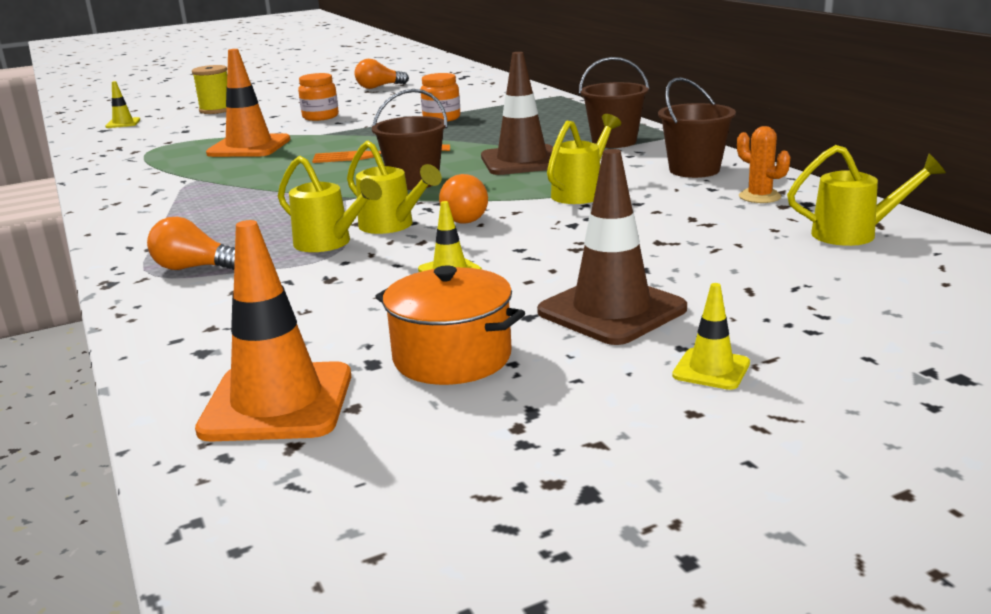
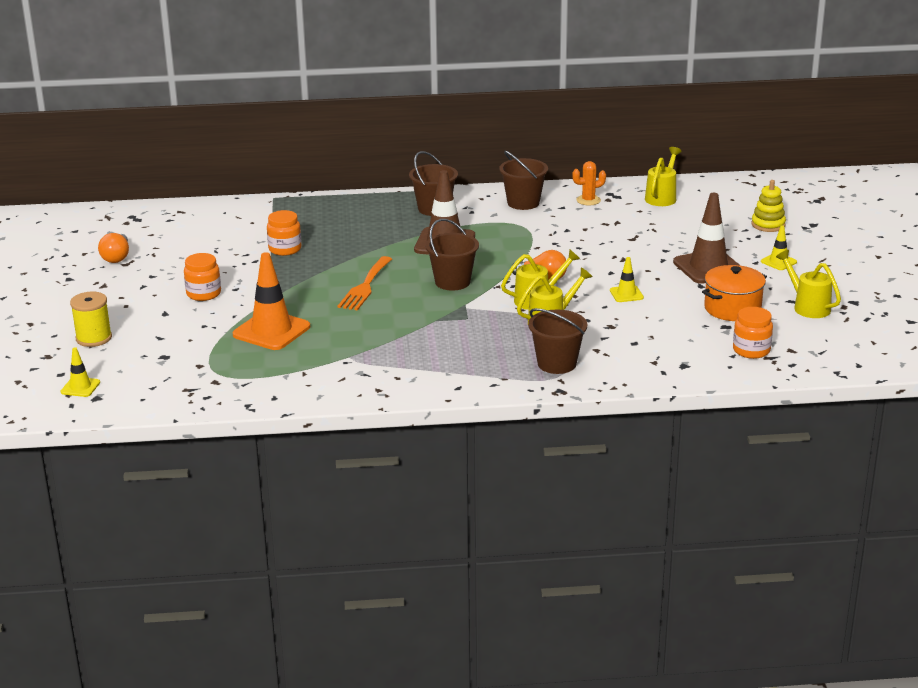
camera: 70 degrees left, 5 degrees up
(194, 268) = (557, 364): orange light bulb -> brown bucket
(277, 403) = (751, 350): orange traffic cone -> orange jar
(581, 193) = (532, 239): yellow watering can -> yellow watering can (807, 306)
(879, 332) = (768, 225): none -> yellow stacking toy

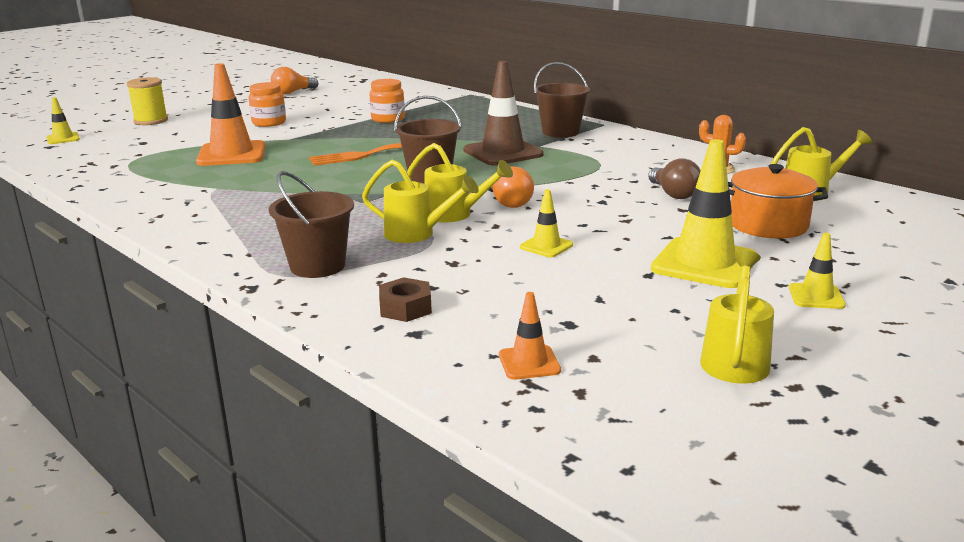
camera: 50 degrees right, 5 degrees down
(523, 203) = (648, 151): brown bucket -> none
(606, 230) = (673, 194): none -> brown light bulb
(651, 358) = (405, 308): none -> brown nut
(708, 267) = (704, 263): brown traffic cone -> yellow traffic cone
(732, 308) = (626, 311): orange pot -> orange pot (768, 225)
(751, 350) = (529, 363): orange jar -> orange traffic cone
(768, 225) = (895, 258): yellow stacking toy -> none

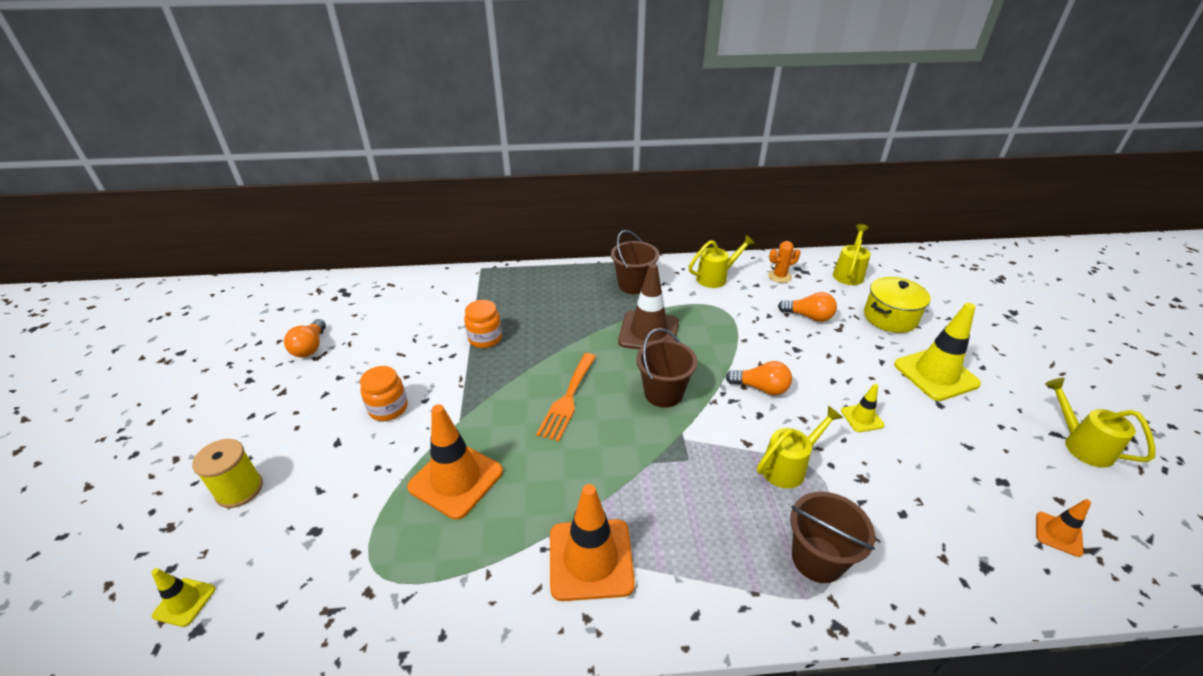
camera: 50 degrees left, 15 degrees up
(212, 203) = (591, 559): none -> orange traffic cone
(405, 308) = (936, 549): brown nut -> none
(455, 215) = (763, 426): yellow watering can -> yellow watering can (716, 277)
(673, 194) = (809, 316): brown light bulb -> orange light bulb
(768, 225) = (890, 317): orange pot -> yellow pot
(816, 296) = (1007, 367): yellow traffic cone -> none

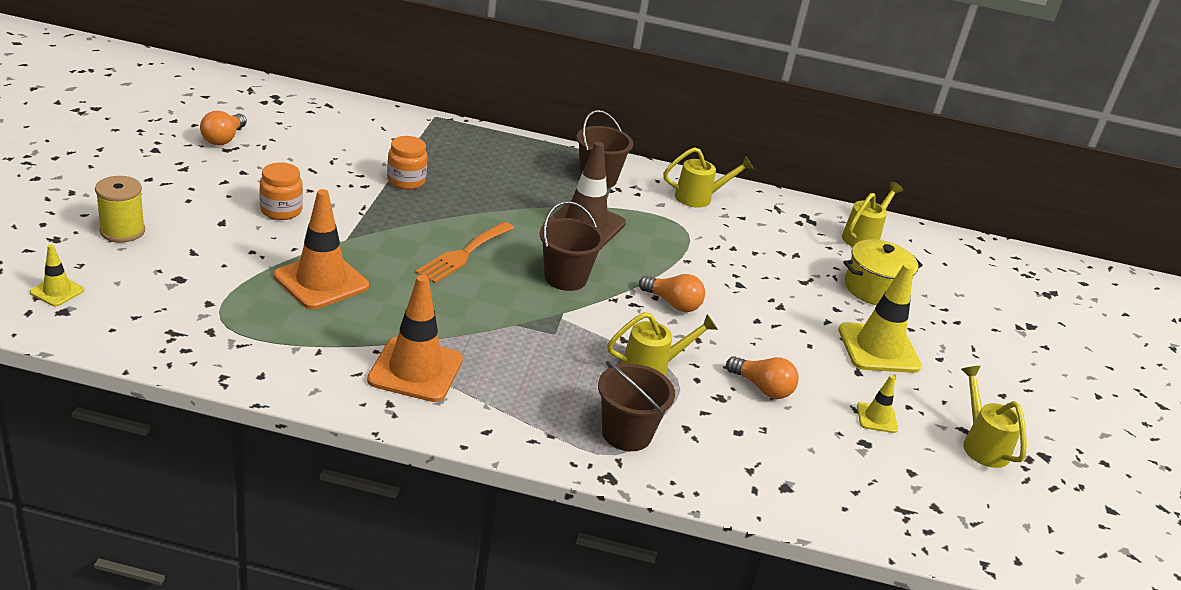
camera: 10 degrees right, 5 degrees down
(779, 276) = (776, 217): orange cactus -> none
(809, 316) = (778, 261): orange light bulb -> orange light bulb (762, 388)
(862, 418) = (761, 357): yellow traffic cone -> yellow traffic cone (876, 418)
(1058, 534) = (883, 491): orange traffic cone -> none

